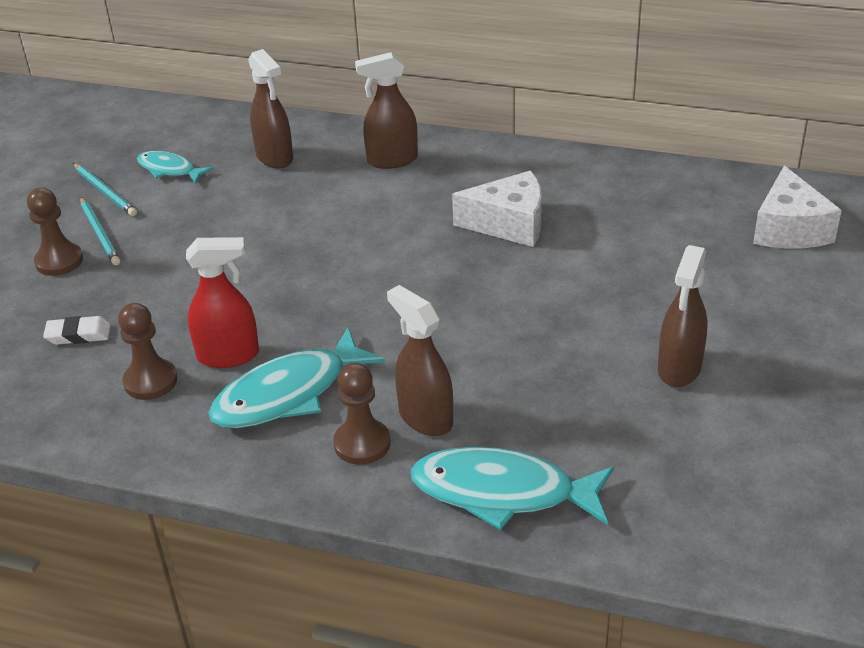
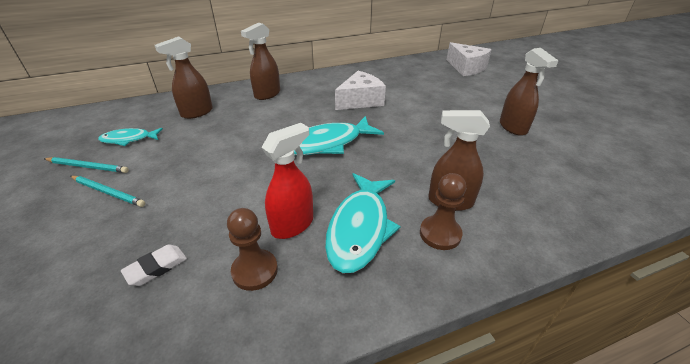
camera: 40 degrees left, 0 degrees up
(59, 261) = (87, 223): brown pawn -> none
(275, 157) = (196, 112): brown spray bottle -> brown spray bottle turned 120 degrees clockwise
(502, 492) = (540, 218): turquoise fish -> turquoise fish (327, 143)

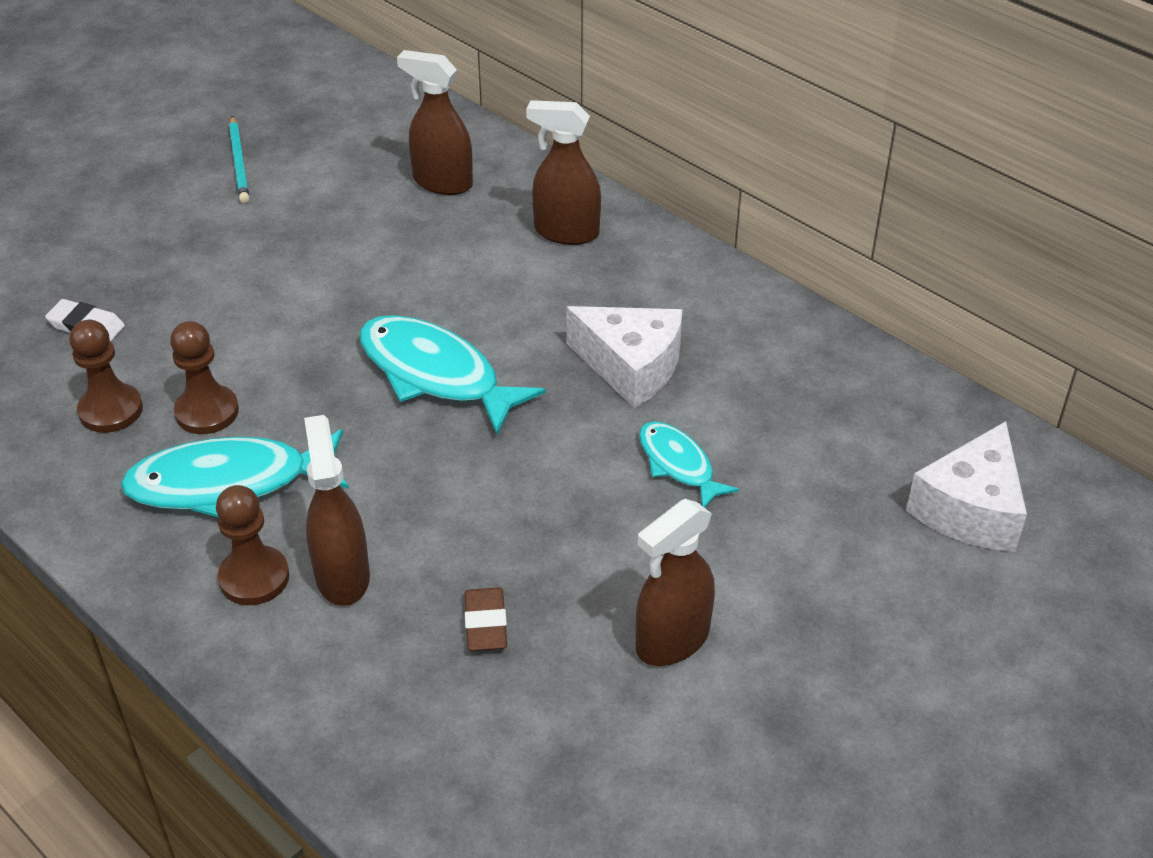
camera: 65 degrees right, 5 degrees up
(108, 192) = (196, 212): turquoise pencil -> none
(129, 139) = (323, 158): turquoise fish -> turquoise fish (678, 464)
(293, 225) = (207, 412): red spray bottle -> brown pawn
(494, 166) = (486, 623): none -> brown eraser

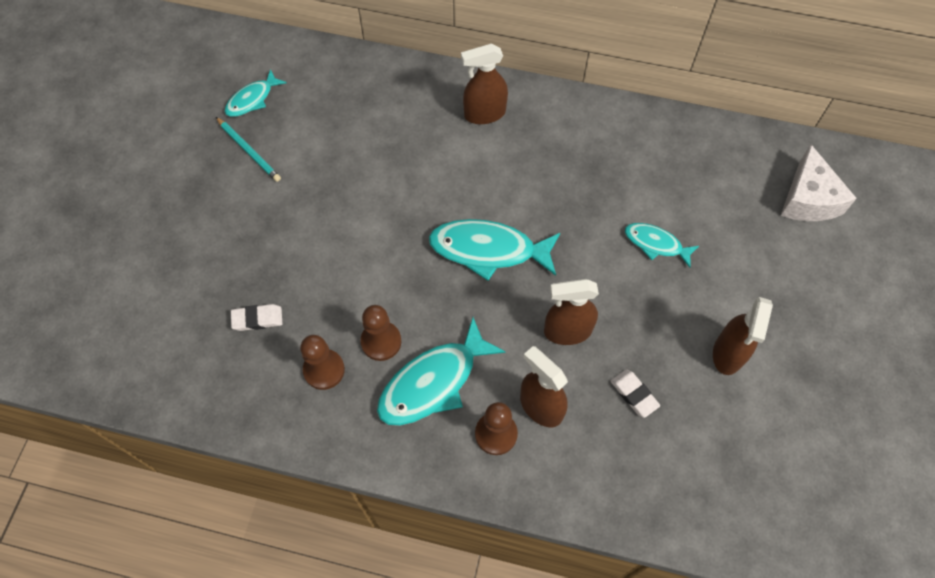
camera: 30 degrees left, 20 degrees up
(291, 116) = (252, 99): none -> turquoise fish
(442, 182) = (386, 109): brown spray bottle -> brown spray bottle (567, 331)
(486, 623) = (634, 394): brown eraser -> white eraser
(631, 367) = (587, 192): white cheese -> none

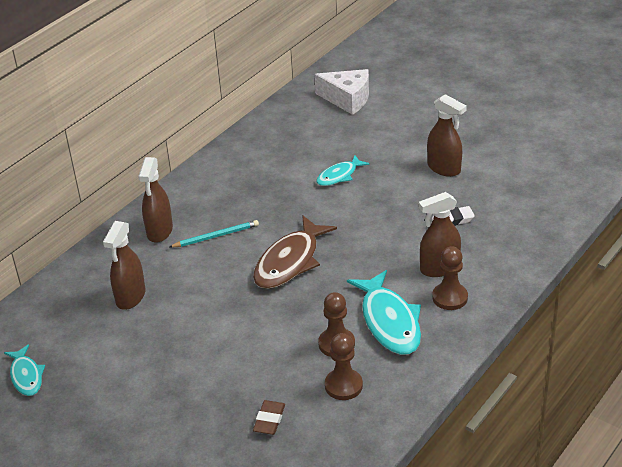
camera: 65 degrees left, 25 degrees down
(249, 150) = (84, 390): turquoise pencil -> turquoise pencil (215, 236)
(257, 319) = (269, 420): white eraser -> brown eraser
(488, 250) = (290, 261): turquoise fish -> brown fish
(567, 331) = (385, 238): brown spray bottle -> brown spray bottle (130, 297)

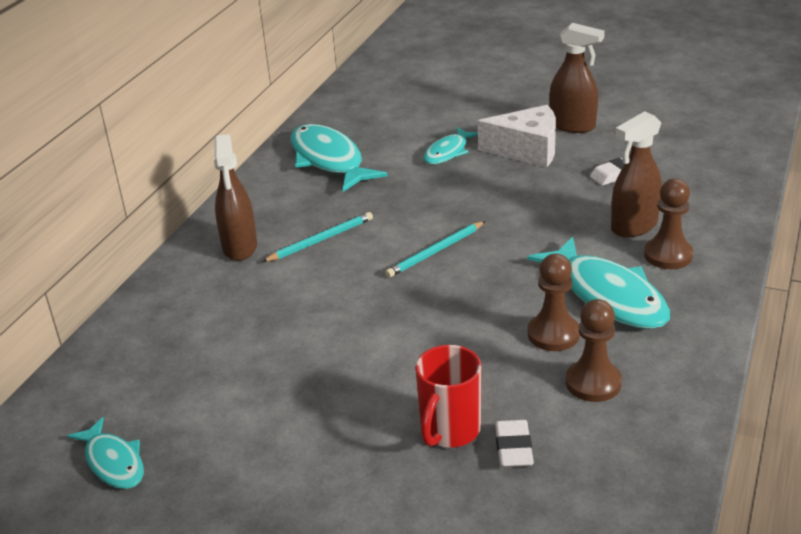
camera: 15 degrees left, 5 degrees down
(130, 297) = (233, 331): brown spray bottle -> none
(235, 399) = (449, 431): none -> red mug
(250, 167) = (329, 160): none -> turquoise fish
(269, 420) = (513, 448): brown eraser -> white eraser
(290, 261) = (436, 251): brown fish -> turquoise pencil
(347, 99) = (414, 78): white cheese -> white cheese (527, 150)

